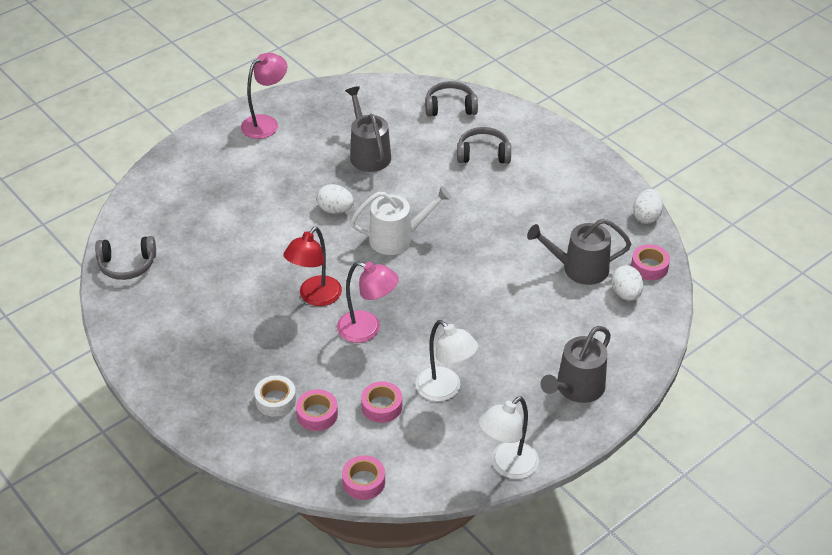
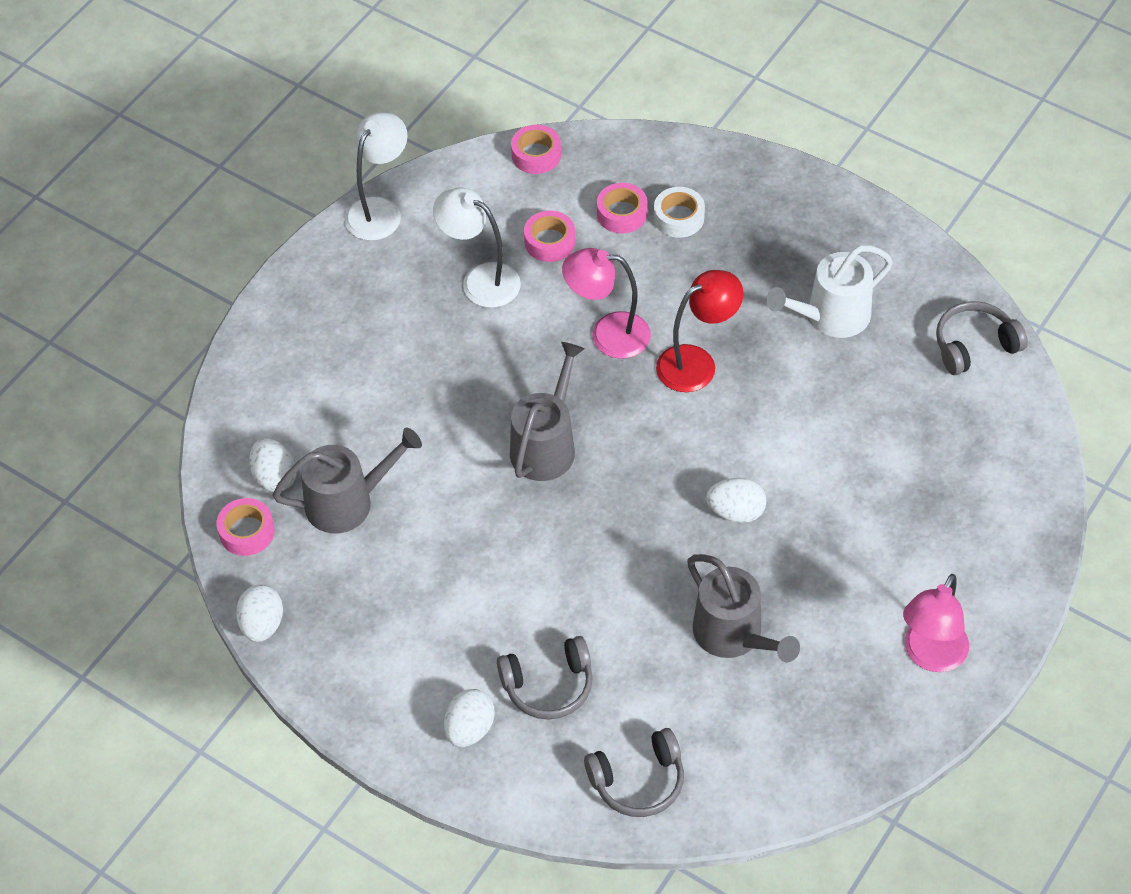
camera: 165 degrees right, 10 degrees up
(315, 297) = (697, 363): red lamp -> red lamp turned 45 degrees clockwise
(397, 238) = (624, 485): white watering can -> white watering can (831, 316)
(534, 145) = (469, 729): none -> white egg
(577, 388) = (317, 323): grey watering can -> grey watering can (546, 446)

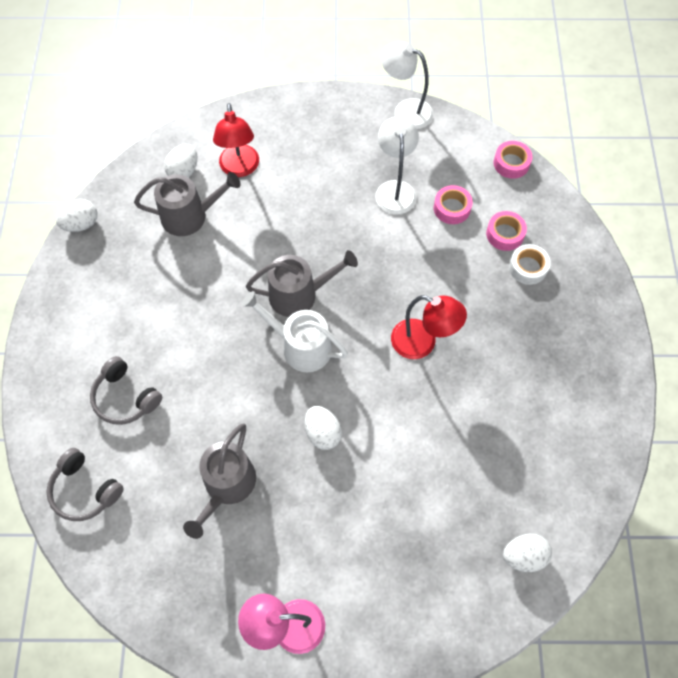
camera: 55 degrees right, 10 degrees up
(247, 532) = (138, 180): pink tape -> none
(320, 416) = (240, 168): none -> red lamp
(347, 502) = (190, 216): grey watering can -> grey watering can turned 45 degrees counterclockwise
(379, 210) = (405, 111): white lamp -> white lamp turned 150 degrees counterclockwise
(469, 729) = (71, 371): white egg -> white egg (523, 556)
(607, 334) = (406, 280): pink lamp -> none
(831, 316) = (521, 403): white watering can -> white watering can (301, 346)
(975, 346) = (568, 513): grey headphones -> none

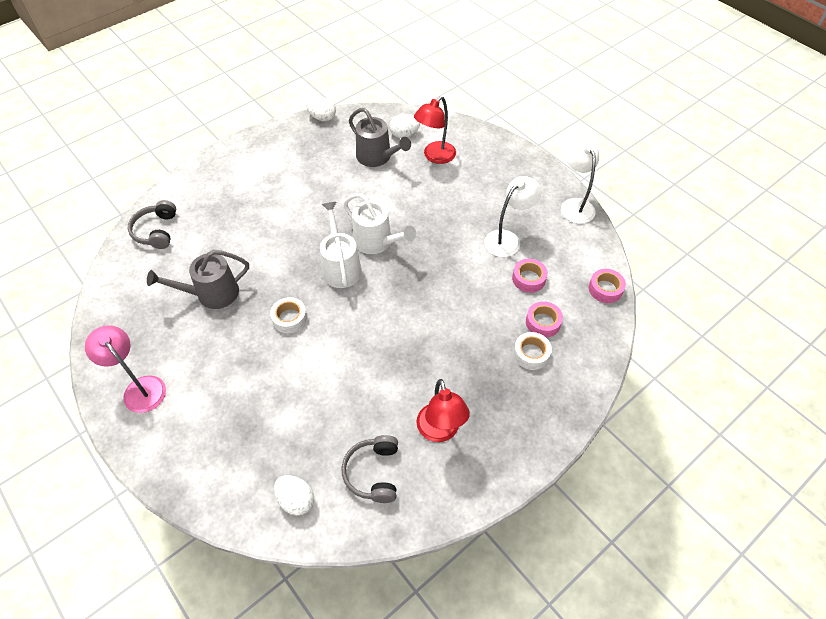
camera: 50 degrees right, 10 degrees down
(126, 397) = (230, 209): grey headphones -> grey headphones (373, 472)
(299, 294) = (376, 242): grey watering can -> white watering can
(322, 433) = (289, 318): white egg -> white tape
(422, 343) = (406, 330): red lamp -> red lamp (440, 431)

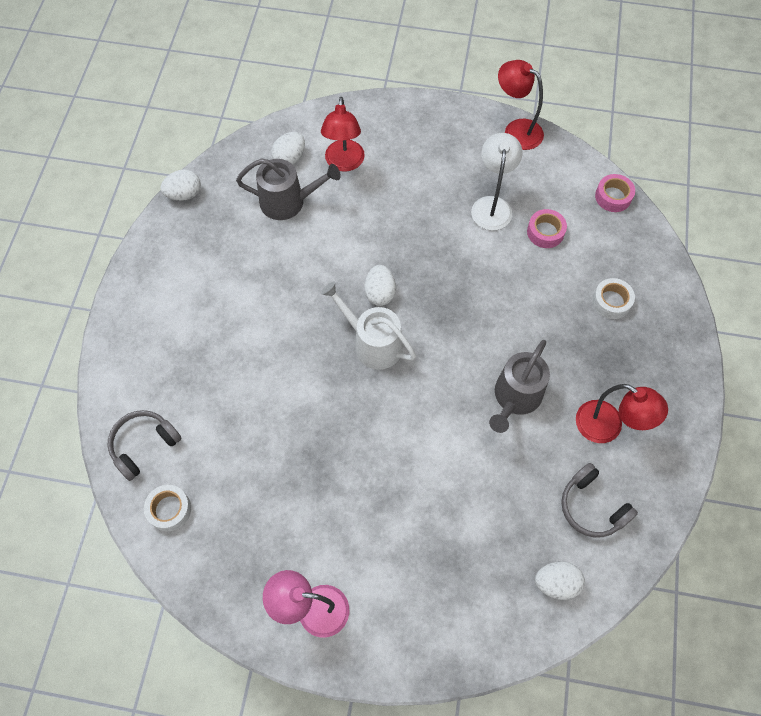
camera: 40 degrees left, 10 degrees up
(156, 231) = (144, 445): grey headphones -> grey headphones turned 90 degrees clockwise
(212, 294) = (278, 465): grey watering can -> grey watering can (515, 397)
(289, 318) = (379, 430): white tape -> white tape (169, 509)
(376, 242) = (380, 293): white watering can -> white egg
(543, 322) = (594, 265): pink tape -> none
(574, 205) = (516, 130): white lamp -> red lamp

